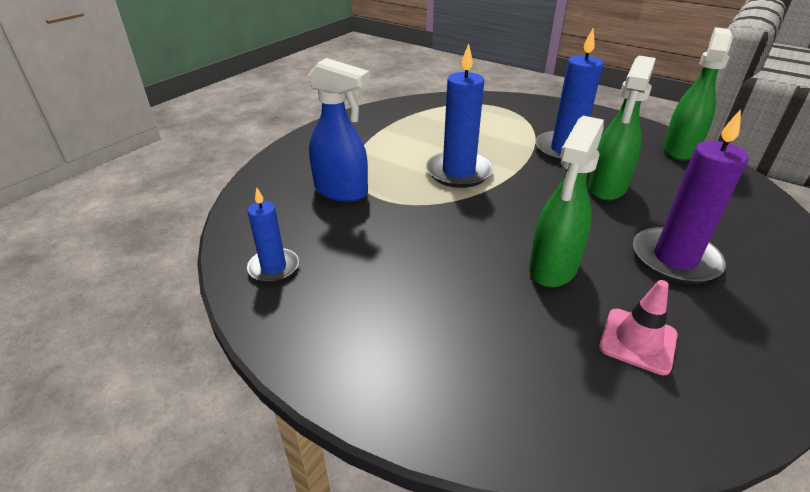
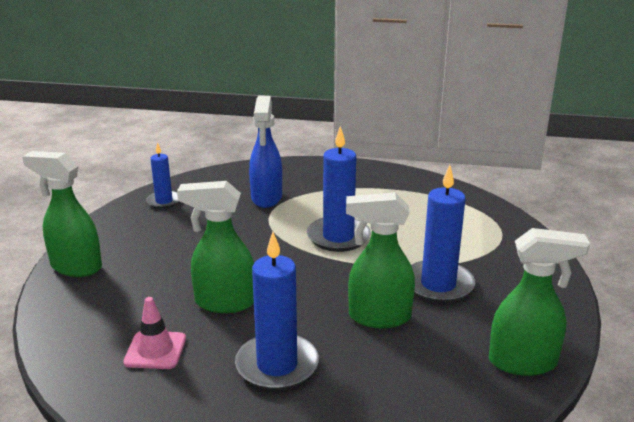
camera: 65 degrees right, 10 degrees down
(399, 392) = (75, 267): none -> green spray bottle
(675, 259) = (277, 365): purple candle -> blue candle

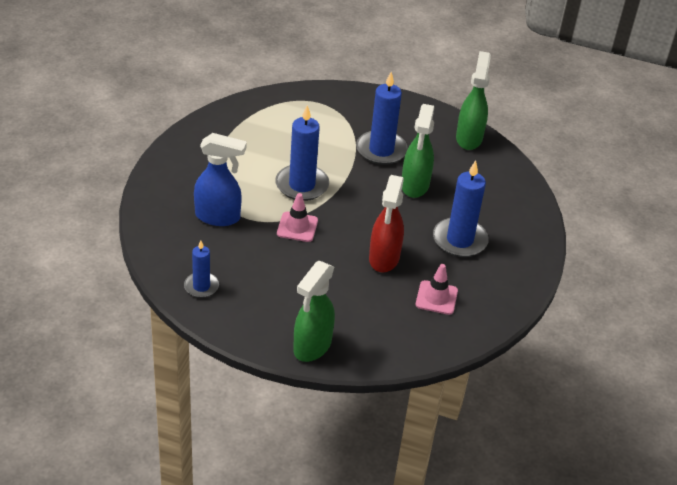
camera: 85 degrees left, 15 degrees up
(224, 303) = (384, 259): green spray bottle -> red spray bottle
(265, 241) = (297, 227): none -> pink traffic cone

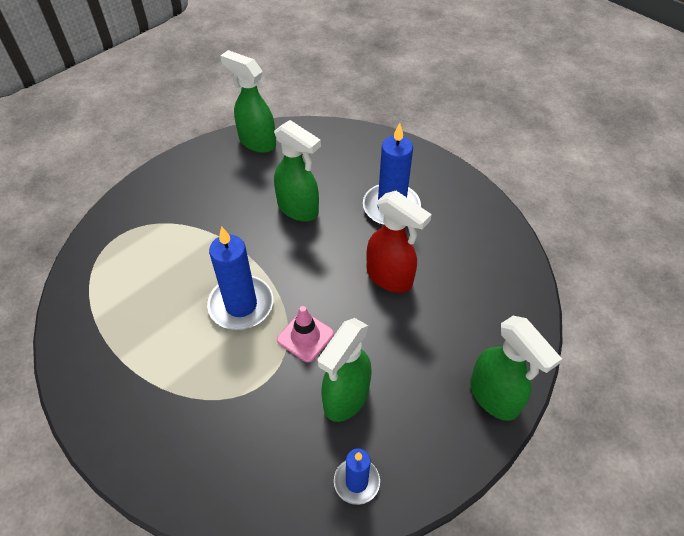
camera: 60 degrees left, 10 degrees up
(218, 217) = (245, 414): blue spray bottle -> none
(260, 263) = (345, 398): none -> green spray bottle
(381, 150) = (230, 213): blue candle -> none
(436, 298) = (461, 258): pink traffic cone -> none

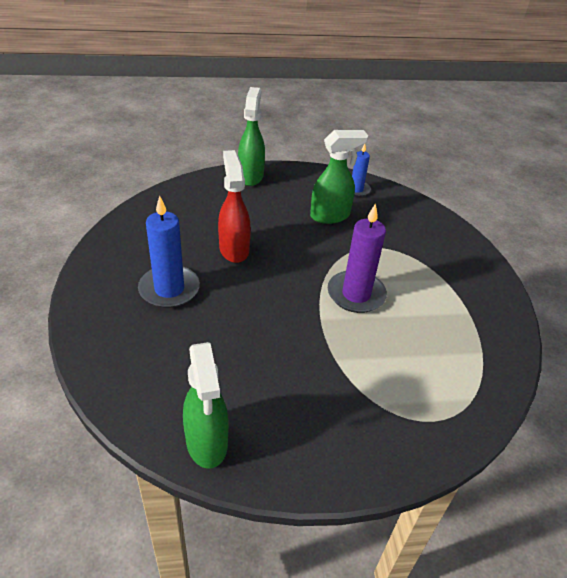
camera: 145 degrees left, 10 degrees down
(241, 305) = (356, 294): blue candle -> purple candle
(298, 209) = (243, 336): green spray bottle -> none
(305, 337) = (326, 252): pink traffic cone -> none

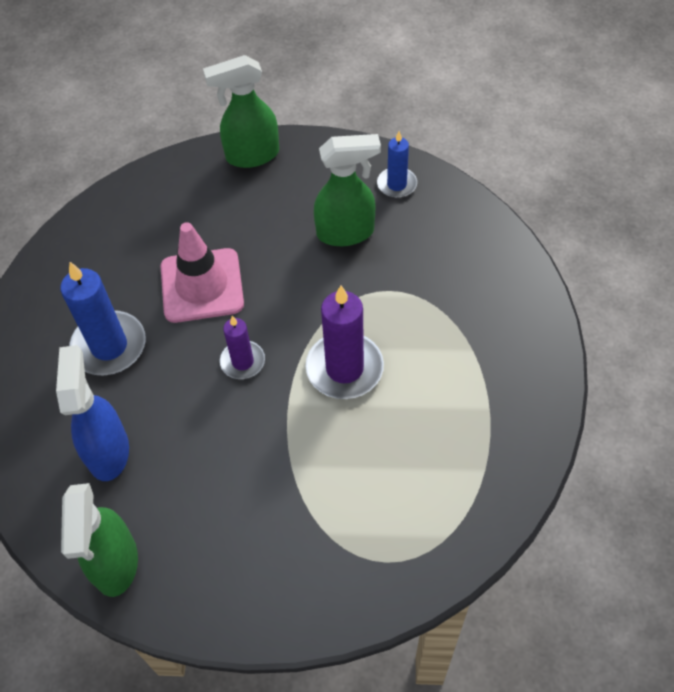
camera: 15 degrees right, 15 degrees up
(183, 359) = (108, 451): none -> blue spray bottle
(234, 249) = (202, 285): red spray bottle -> pink traffic cone
(250, 176) = (251, 155): green spray bottle -> green spray bottle turned 120 degrees counterclockwise
(277, 294) = (242, 361): none -> purple candle

